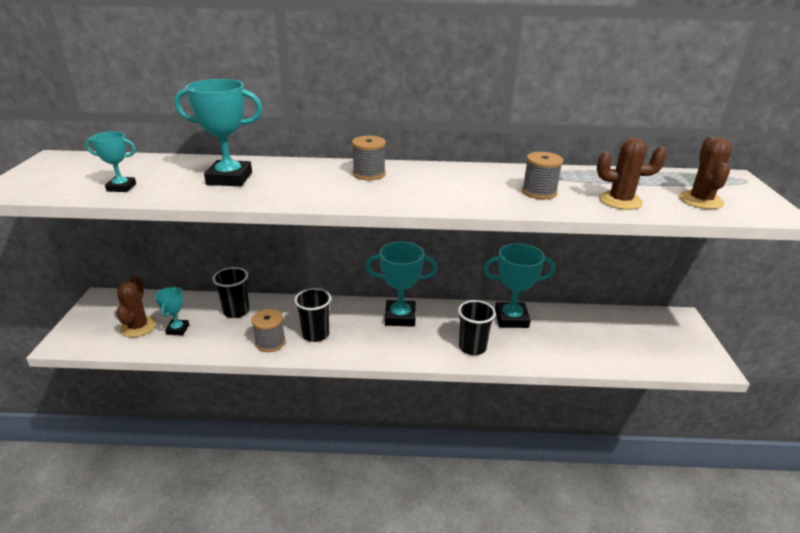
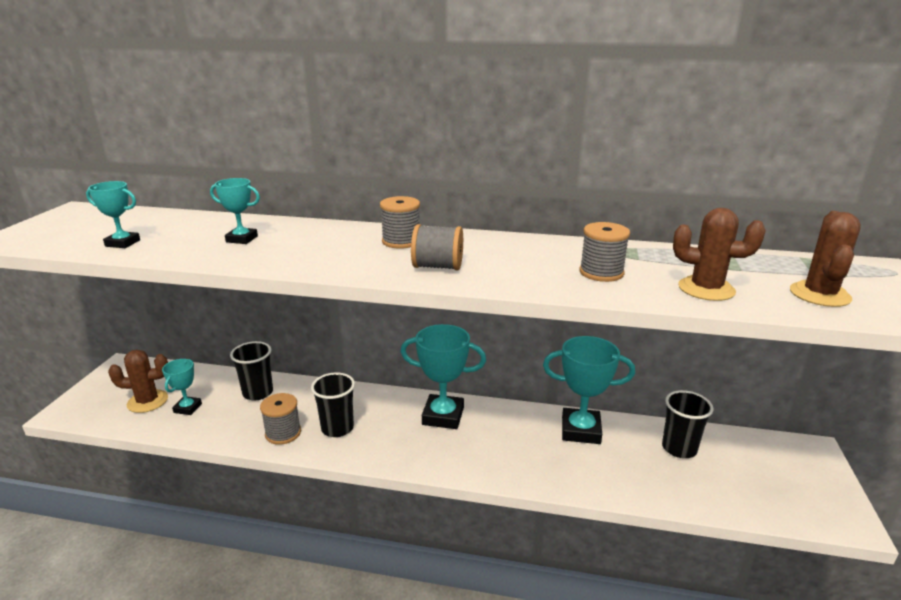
camera: 10 degrees right, 5 degrees down
(138, 327) = (147, 401): brown cactus -> brown cactus turned 75 degrees clockwise
(229, 178) = (242, 239): turquoise trophy -> turquoise trophy, size x0.56
(409, 194) = (438, 267): none -> grey spool
(472, 347) = (522, 462): black cup -> black cup (679, 448)

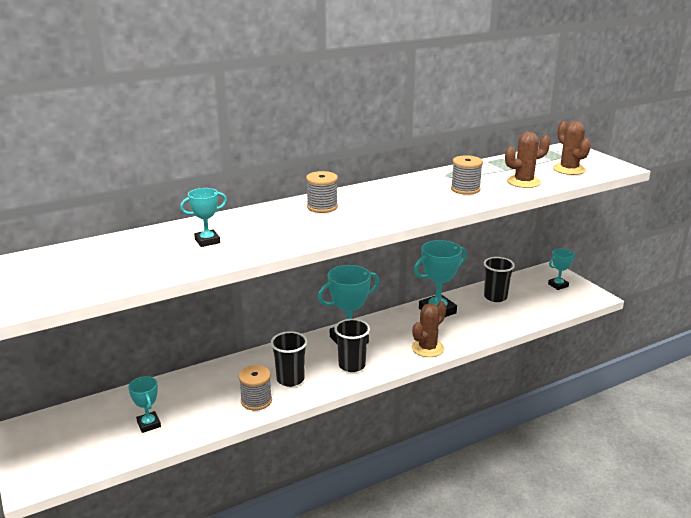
camera: 40 degrees left, 0 degrees up
(123, 243) = (115, 275): turquoise trophy -> turquoise trophy (558, 285)
(147, 401) = (102, 438): brown cactus -> brown cactus (427, 348)
(258, 393) = (191, 388): black cup -> black cup (352, 365)
(438, 267) = (378, 214): grey spool -> none

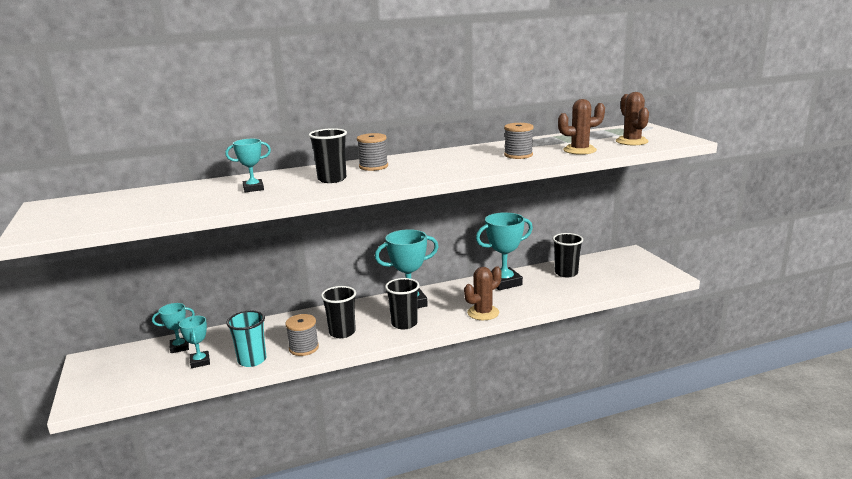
camera: 10 degrees right, 5 degrees down
(205, 419) = (252, 360): none -> turquoise cup
(287, 226) = (332, 179): none -> black cup
(558, 285) = (634, 265): turquoise trophy -> turquoise trophy (179, 347)

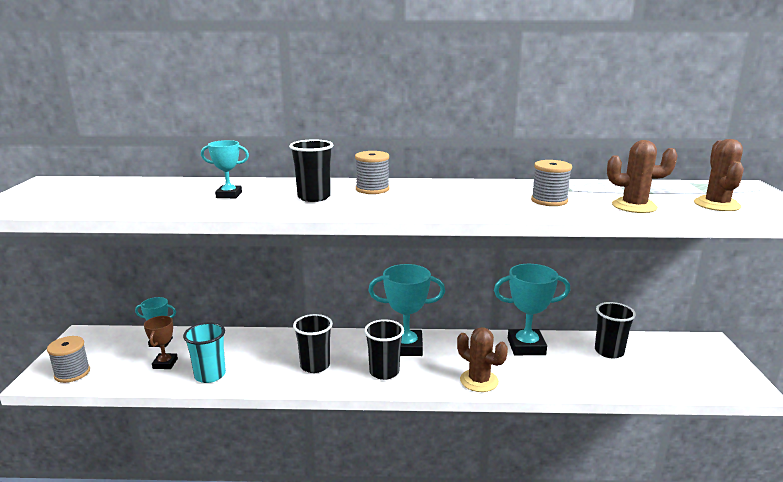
camera: 20 degrees right, 0 degrees up
(200, 362) = (165, 363): turquoise trophy -> brown trophy
(304, 348) = (266, 374): grey spool -> grey spool (72, 373)
(483, 313) = (479, 381): brown cactus -> brown cactus turned 60 degrees clockwise

